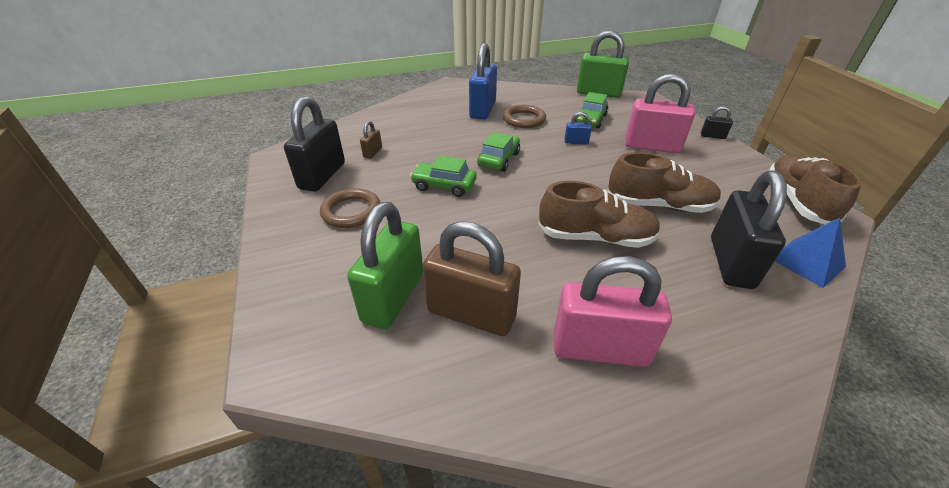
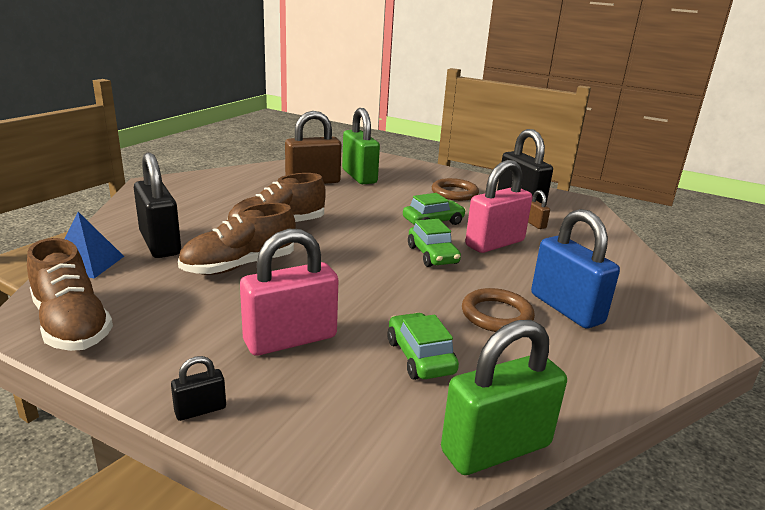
camera: 135 degrees right, 15 degrees down
(576, 142) = (390, 306): blue padlock -> none
(599, 349) = (235, 189): pink padlock -> pink padlock (494, 243)

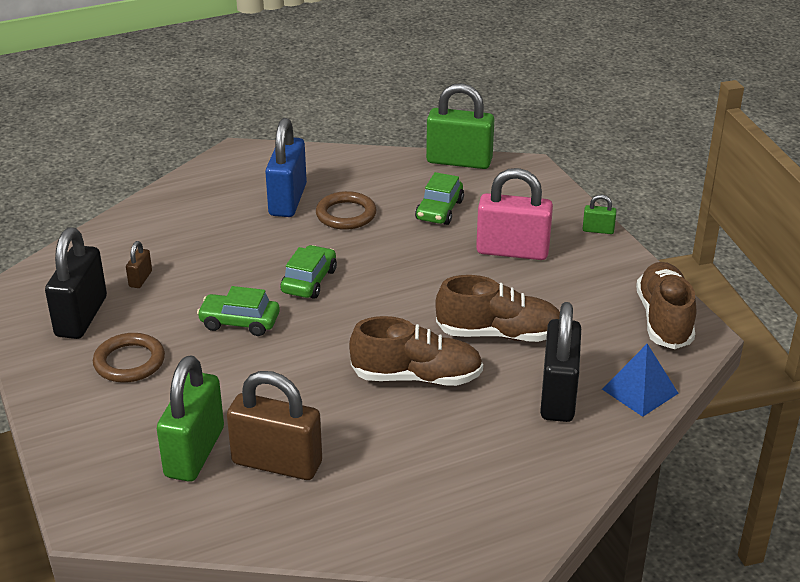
camera: 140 degrees left, 10 degrees up
(200, 410) = (598, 230): black padlock -> green padlock
(494, 243) = (228, 272): pink padlock -> none

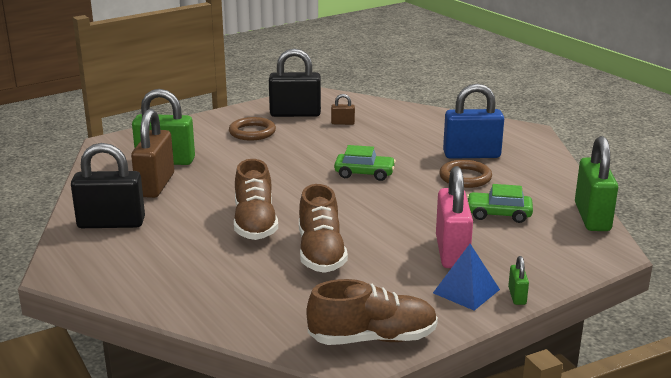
camera: 80 degrees right, 10 degrees down
(239, 322) = (304, 157): green car -> none
(558, 396) = (241, 284): black padlock -> black padlock (111, 223)
(640, 391) = (255, 325): blue pyramid -> blue pyramid (466, 291)

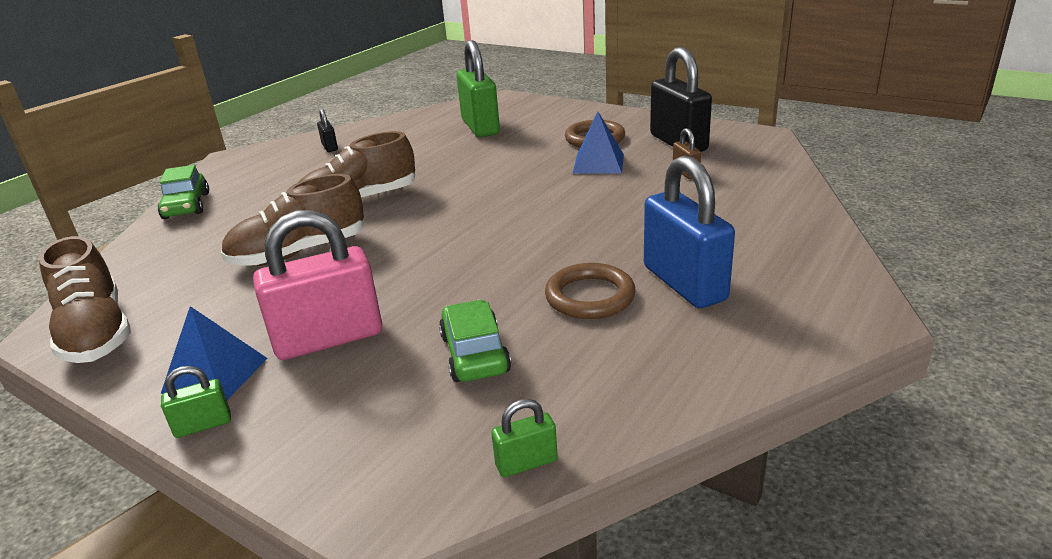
camera: 70 degrees right, 5 degrees up
(111, 223) = (330, 147): black padlock -> black padlock, size x0.45
(155, 185) = (420, 139): brown padlock -> none
(296, 140) = (598, 163): none -> blue pyramid
(364, 174) = (536, 224): green car -> green car (186, 206)
(592, 217) = (526, 463): green padlock -> green padlock, size x0.45

